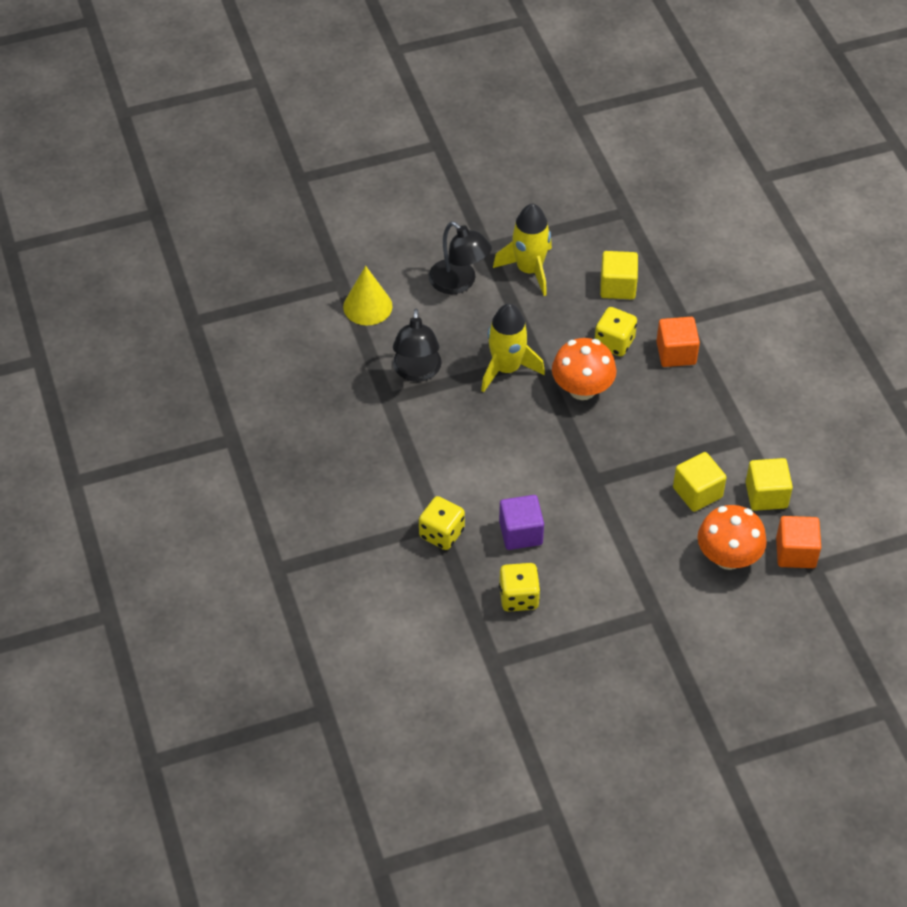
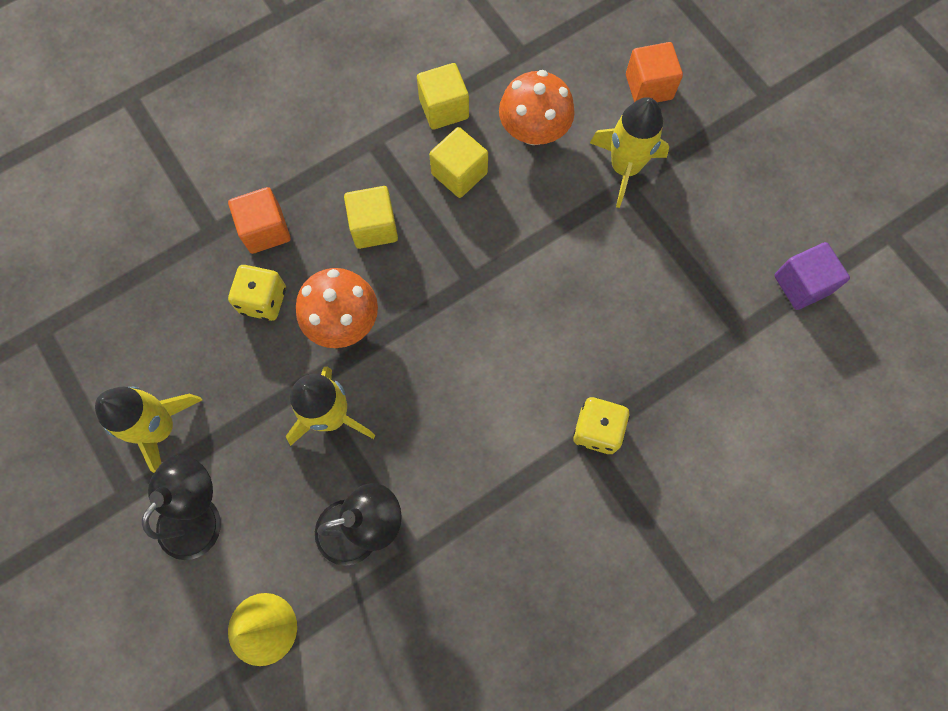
camera: 105 degrees left, 20 degrees up
(518, 597) = (654, 324): yellow dice -> none
(520, 533) = (568, 342): purple cube -> purple cube (801, 284)
(617, 286) = (171, 315): yellow cube -> yellow cube (374, 227)
(673, 617) = (624, 168): none -> yellow rocket
(795, 552) = (508, 72): orange cube -> orange cube (648, 87)

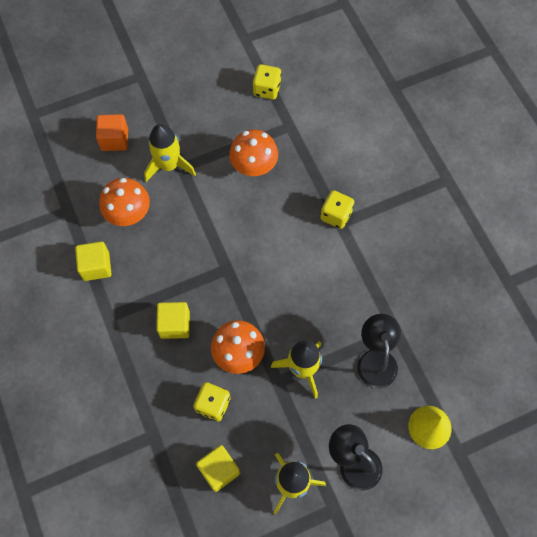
camera: 80 degrees left, 5 degrees down
(265, 230) = (160, 398): orange cube -> none
(459, 173) = (148, 264): yellow cube -> yellow cube (219, 470)
(655, 289) = (254, 165): none -> orange mushroom
(801, 284) = (267, 89): purple cube -> yellow dice

